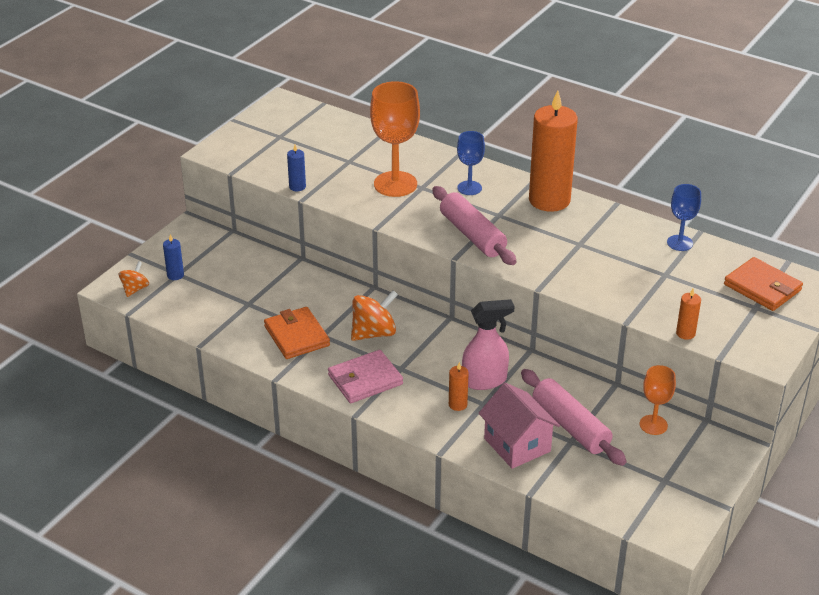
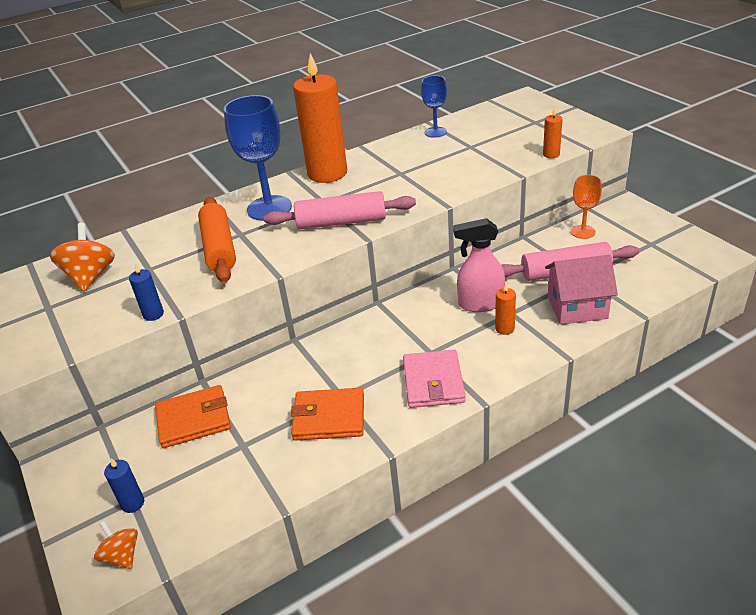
camera: 60 degrees left, 0 degrees up
(374, 333) = (365, 357): orange spinning top -> orange spinning top (90, 276)
(395, 184) = (219, 248): orange goblet -> orange rolling pin
(469, 188) = (269, 208): blue goblet -> blue goblet, size x1.77
(485, 380) = (480, 304): pink spray bottle -> pink spray bottle turned 105 degrees counterclockwise
(762, 287) = (513, 114): orange wallet -> orange wallet (193, 419)

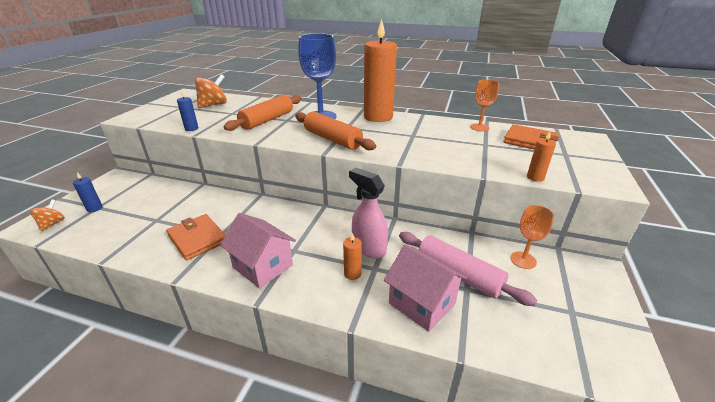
camera: 45 degrees right, 5 degrees down
(193, 419) = (170, 195): orange wallet -> orange wallet (530, 141)
(341, 222) = (332, 139): pink rolling pin -> orange rolling pin
(433, 382) = (263, 266): pink wallet -> pink house
(435, 132) = (479, 127): blue goblet -> orange goblet

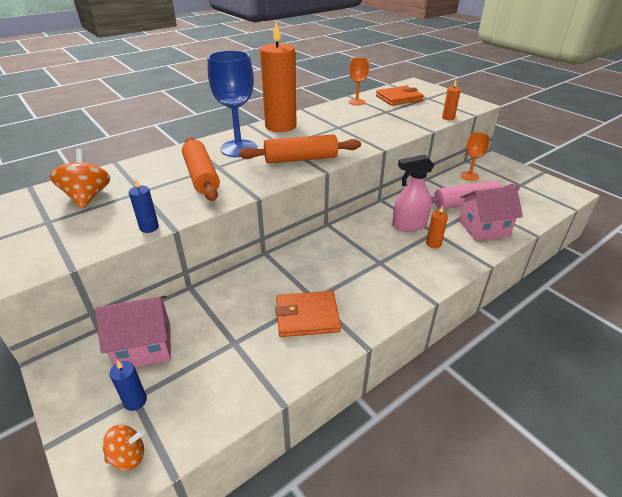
camera: 55 degrees left, 5 degrees up
(52, 224) = (128, 456): orange spinning top -> orange spinning top turned 120 degrees clockwise
(263, 266) = (388, 285): pink house -> pink house (144, 346)

